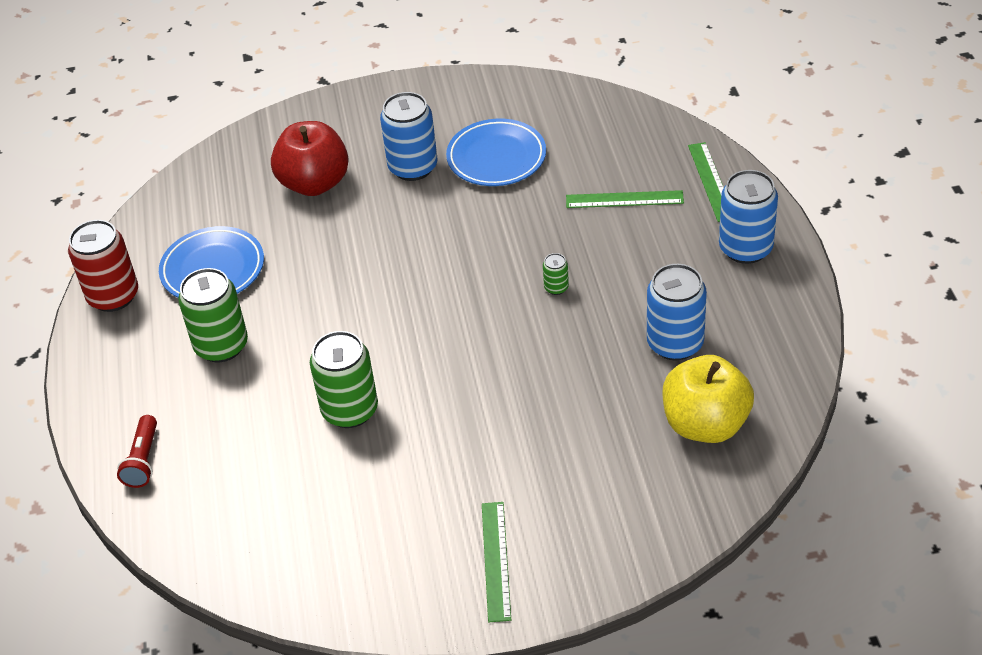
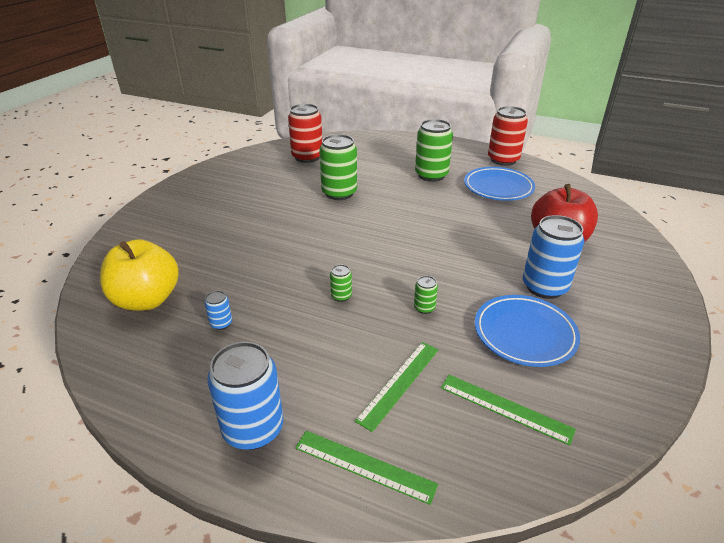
camera: 120 degrees right, 10 degrees down
(143, 460) = (378, 143): red flashlight -> none
(261, 519) = (307, 157): none -> red can
(496, 560) = (192, 198): green ruler -> green ruler (505, 408)
(519, 226) = (424, 308): none -> green can
(675, 343) = (221, 323): blue can -> blue can, size x0.45

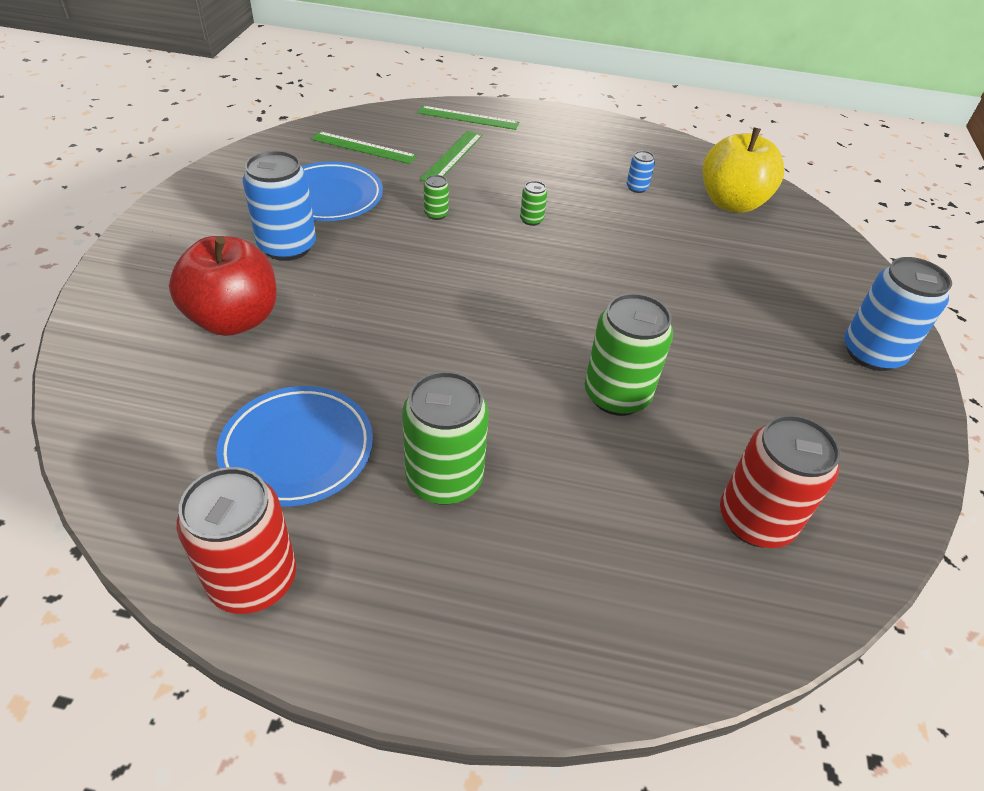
camera: 165 degrees right, 10 degrees up
(253, 428) = (554, 129): blue can -> blue can (872, 353)

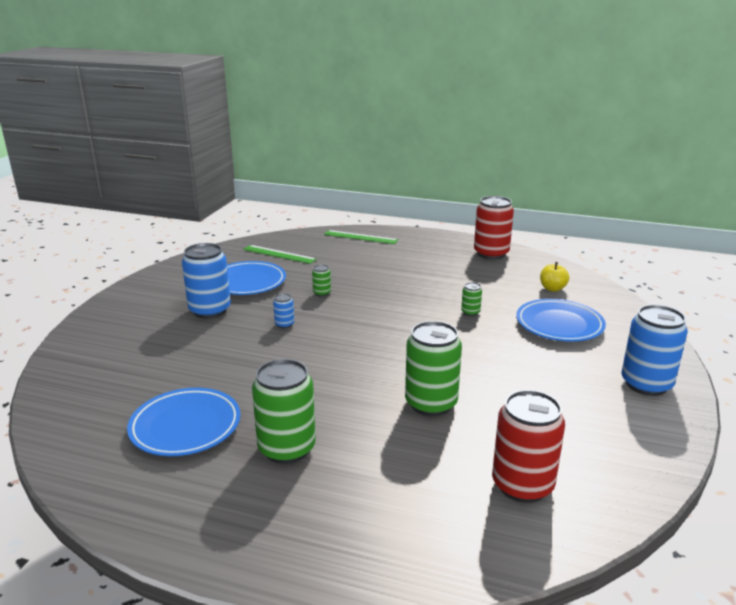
camera: 10 degrees right, 20 degrees down
(234, 319) = (161, 351): red apple -> none
(253, 579) = (134, 500): red can -> red can (491, 253)
(452, 157) = (342, 260): green ruler -> none
(531, 220) = (392, 297): green can -> green can (470, 312)
(636, 188) = (479, 279): blue can -> blue can (284, 324)
(731, 203) = (552, 288): yellow apple -> yellow apple, size x0.48
(751, 262) = (559, 325): none -> blue plate

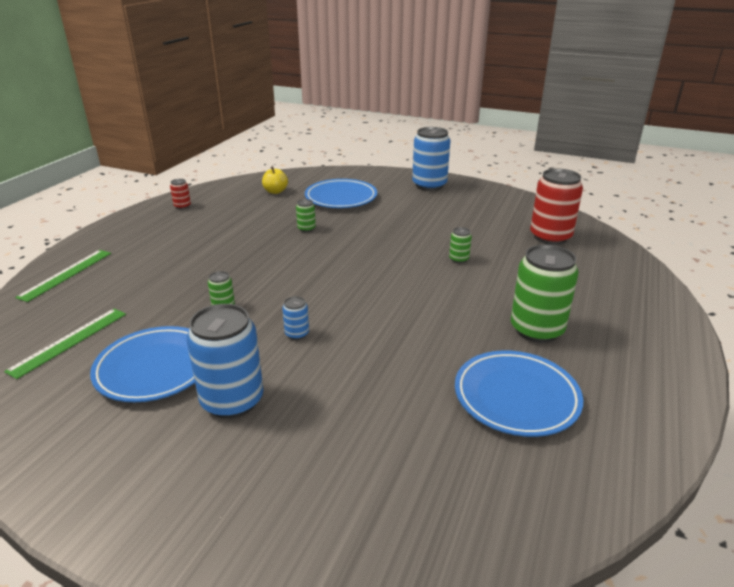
camera: 85 degrees left, 5 degrees up
(431, 403) = (459, 259): green can -> green can, size x0.45
(491, 253) = (182, 206): red can -> red can, size x0.45

